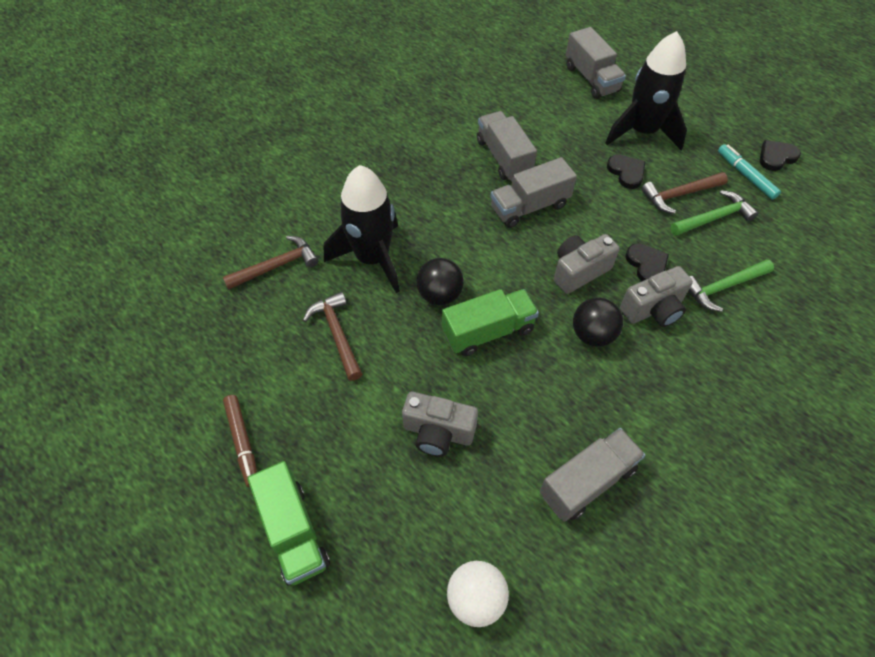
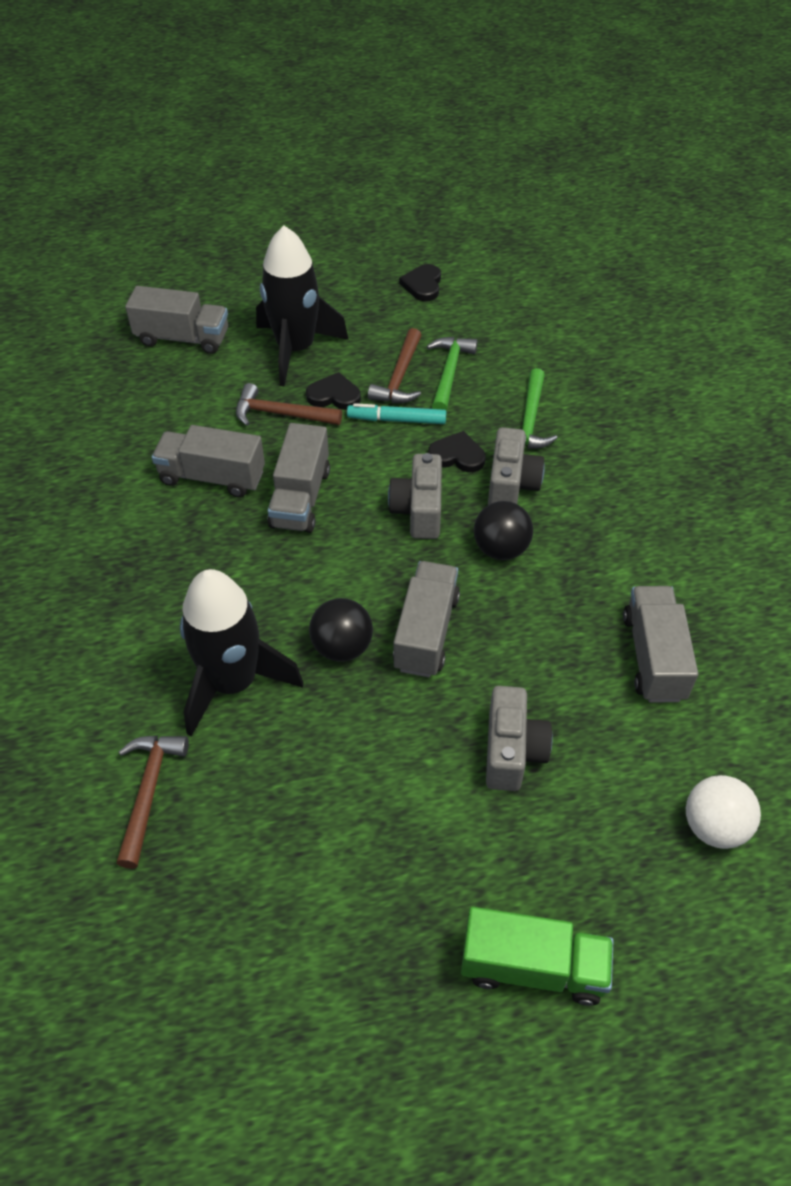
camera: 55 degrees left, 5 degrees down
(243, 442) = (377, 965): brown marker -> none
(337, 334) = (308, 779): brown hammer -> brown hammer (281, 414)
(438, 432) = (512, 751): grey camera -> grey camera turned 45 degrees counterclockwise
(488, 331) = (426, 632): green truck -> grey truck
(745, 175) = (423, 319): turquoise marker -> turquoise marker (396, 420)

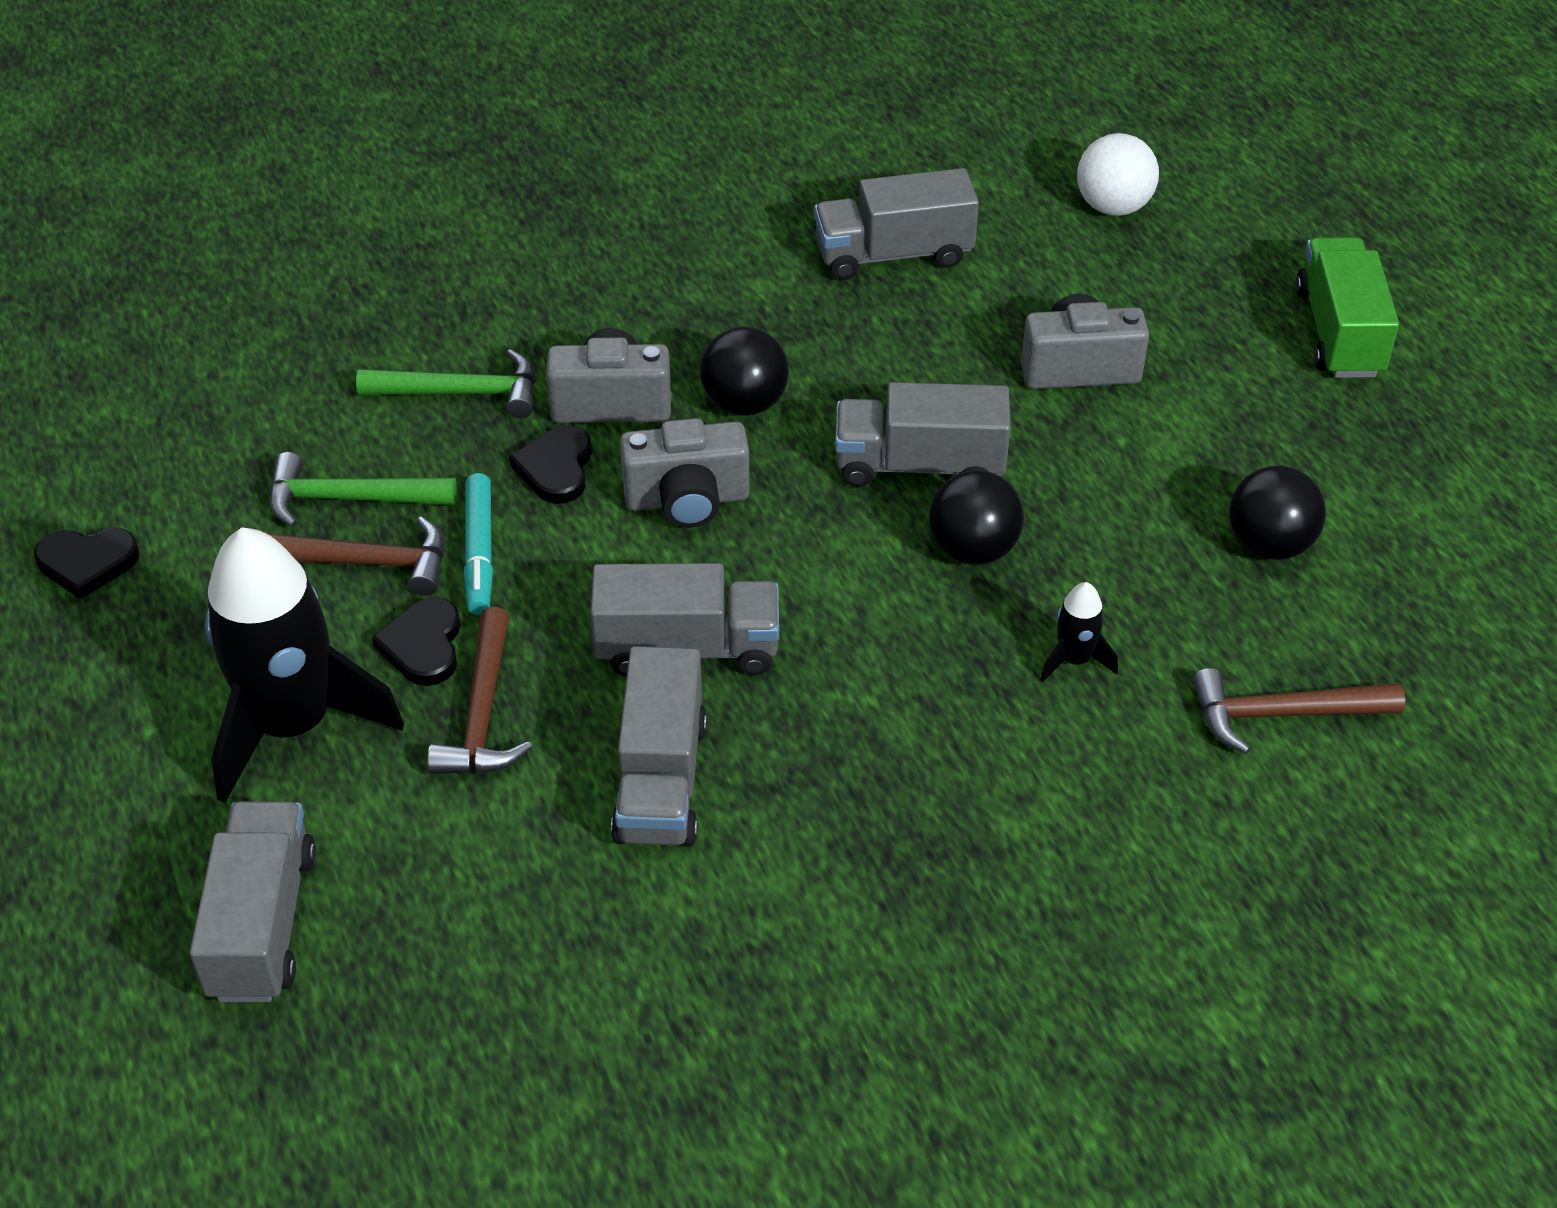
camera: 100 degrees left, 5 degrees down
(233, 682) = (1074, 660): black rocket -> black rocket, size x0.42
(301, 831) = (1269, 545): none -> black ball

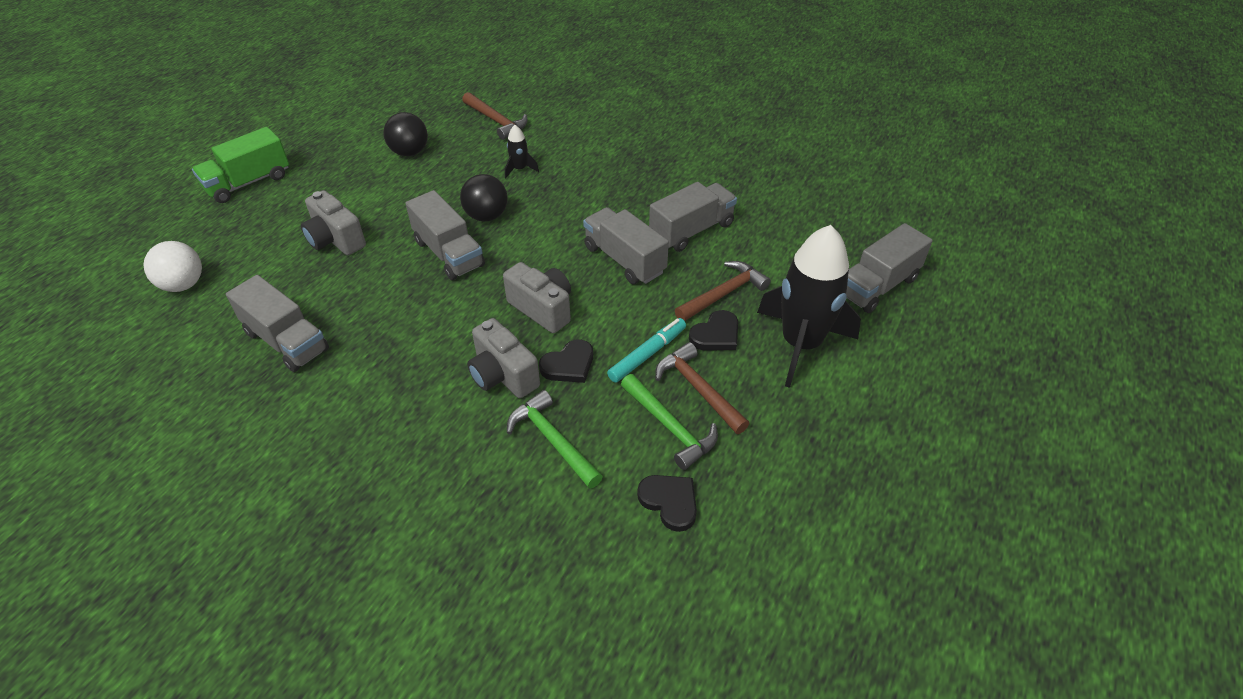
camera: 130 degrees left, 0 degrees up
(87, 563) = (827, 500): black heart -> black heart (669, 502)
(744, 403) = (458, 328): black ball -> none

